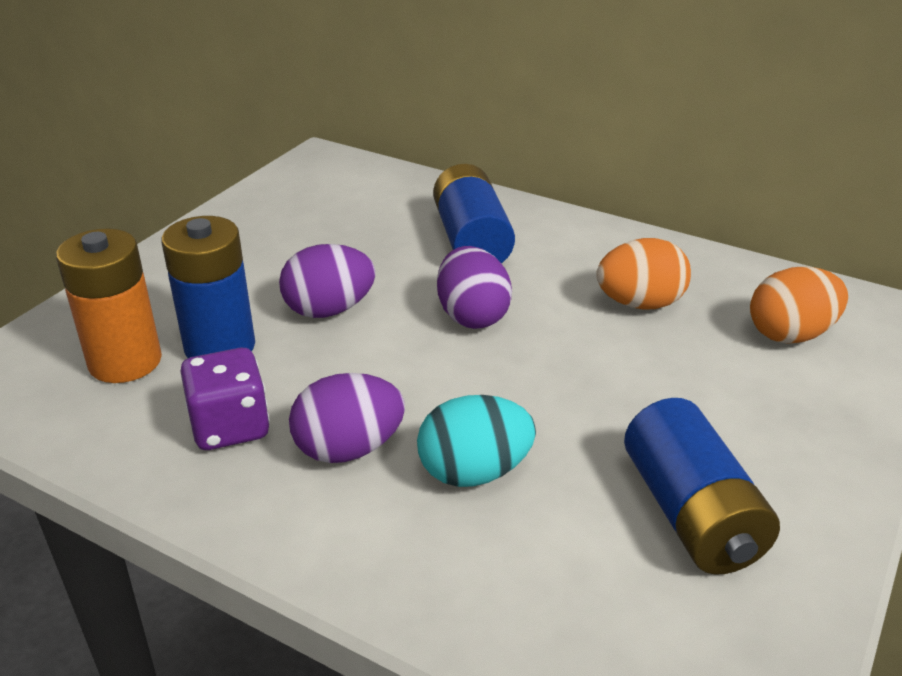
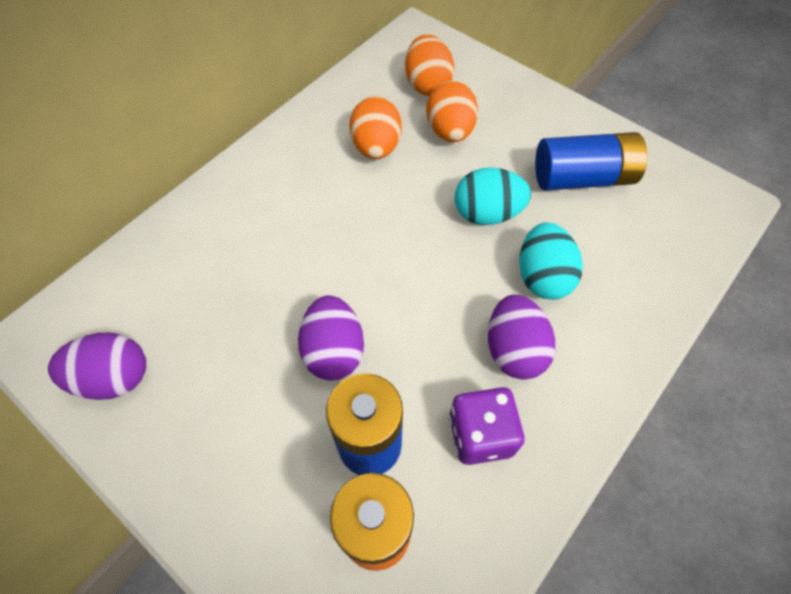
camera: 80 degrees left, 25 degrees up
(471, 240) = (256, 231): blue battery -> none
(472, 316) = (367, 249): purple egg -> purple egg (114, 378)
(568, 410) = (487, 213): none -> turquoise egg
(708, 363) = (450, 131): none -> orange egg

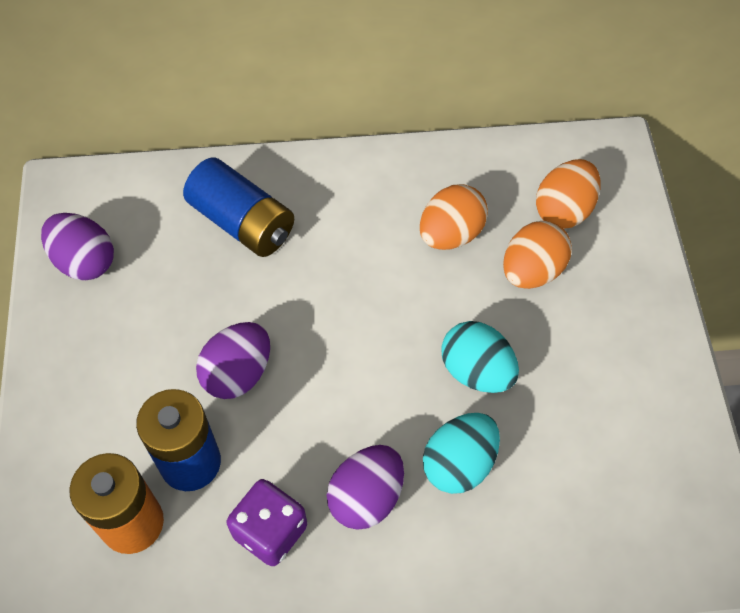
camera: 45 degrees right, 0 degrees up
(583, 178) = (602, 414): blue battery -> blue battery (242, 222)

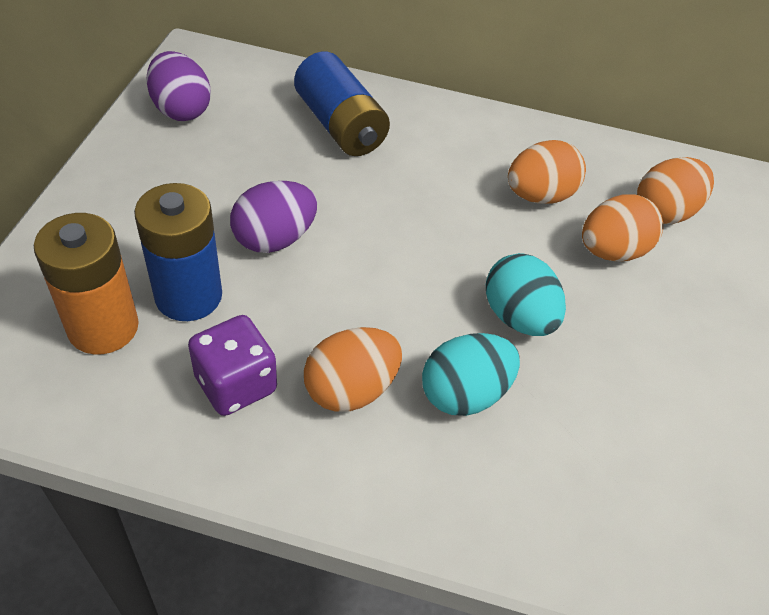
camera: 15 degrees right, 10 degrees down
(366, 497) = (351, 389): purple egg -> orange egg

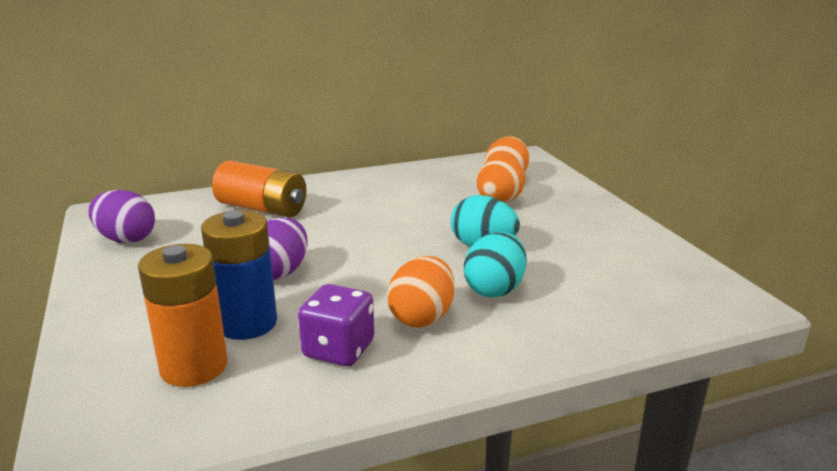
camera: 30 degrees left, 25 degrees down
(340, 126) = (262, 209): blue battery -> orange battery
(539, 196) = (429, 195): orange egg -> none

